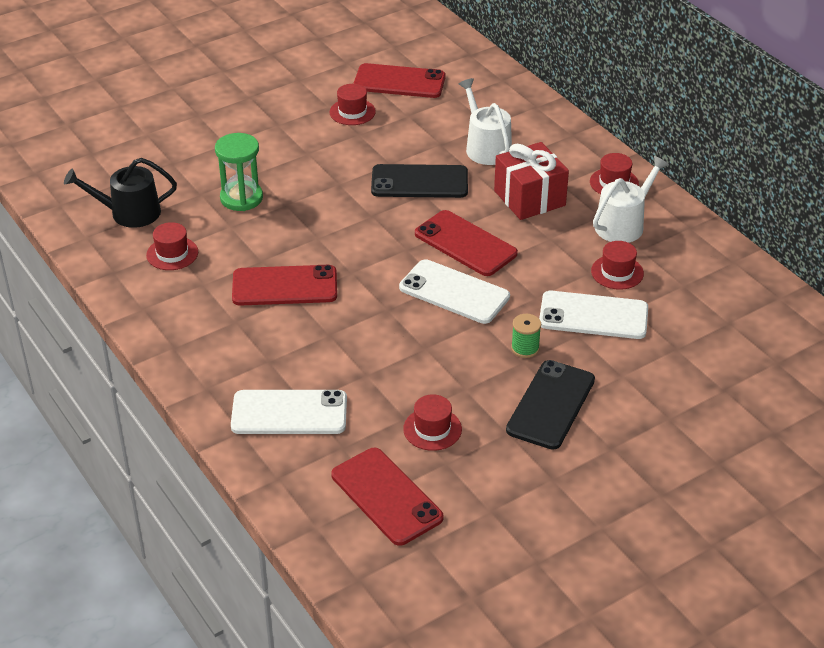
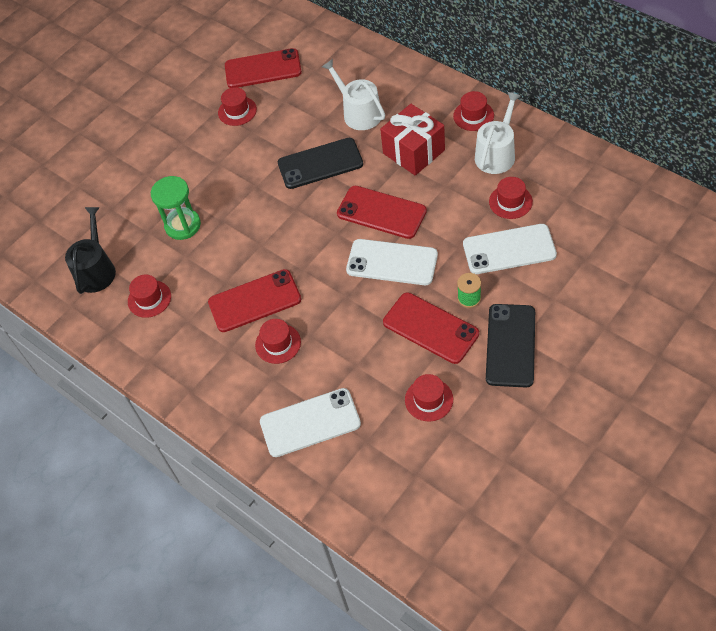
camera: 10 degrees left, 15 degrees up
(129, 213) = (96, 270): black watering can -> black watering can turned 120 degrees clockwise
(290, 331) = (278, 343): none -> red hat
(386, 496) = (419, 476): red phone -> red phone (430, 328)

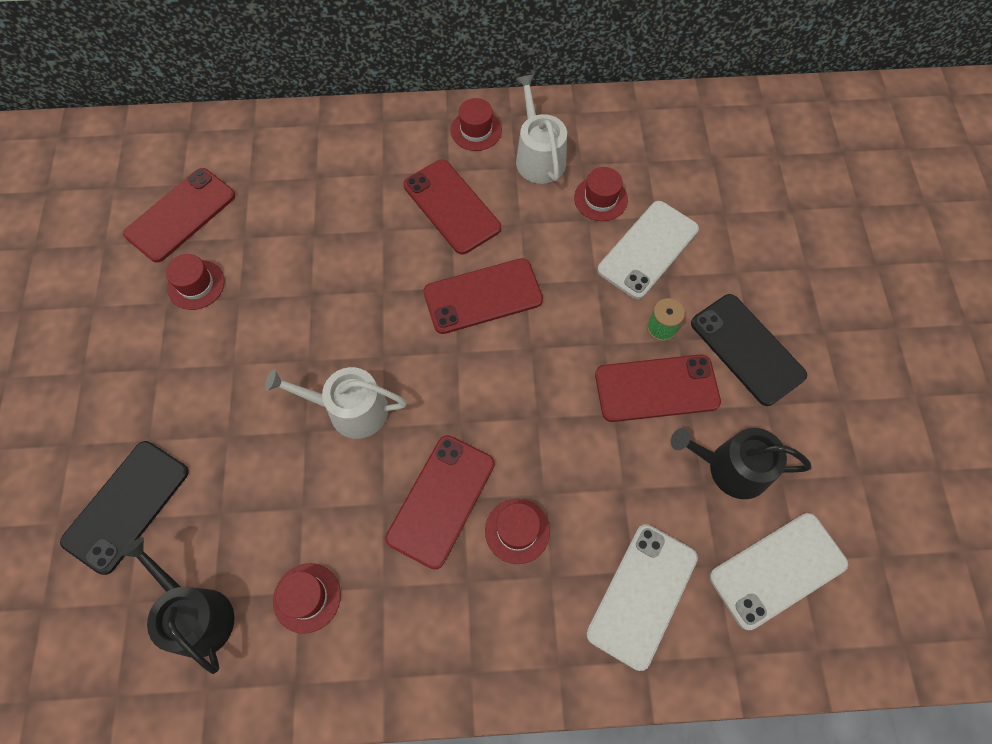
camera: 50 degrees left, 10 degrees up
(183, 225) = (261, 472): green hourglass -> none
(320, 163) = (360, 285): black phone -> black phone (126, 506)
(359, 113) = (348, 199): white watering can -> white watering can (350, 409)
(392, 262) = (548, 344): white phone -> white phone (777, 570)
(413, 152) = (452, 206): red gift -> red phone
(429, 399) = (731, 468): red hat -> black watering can

